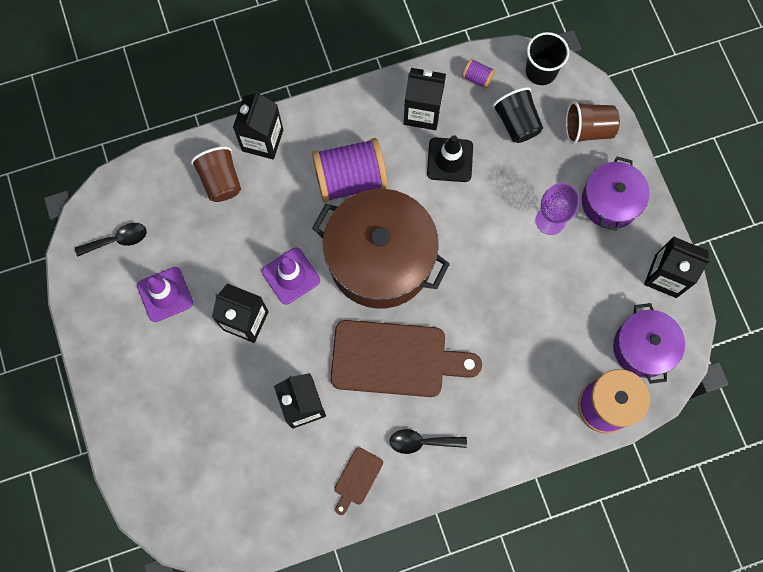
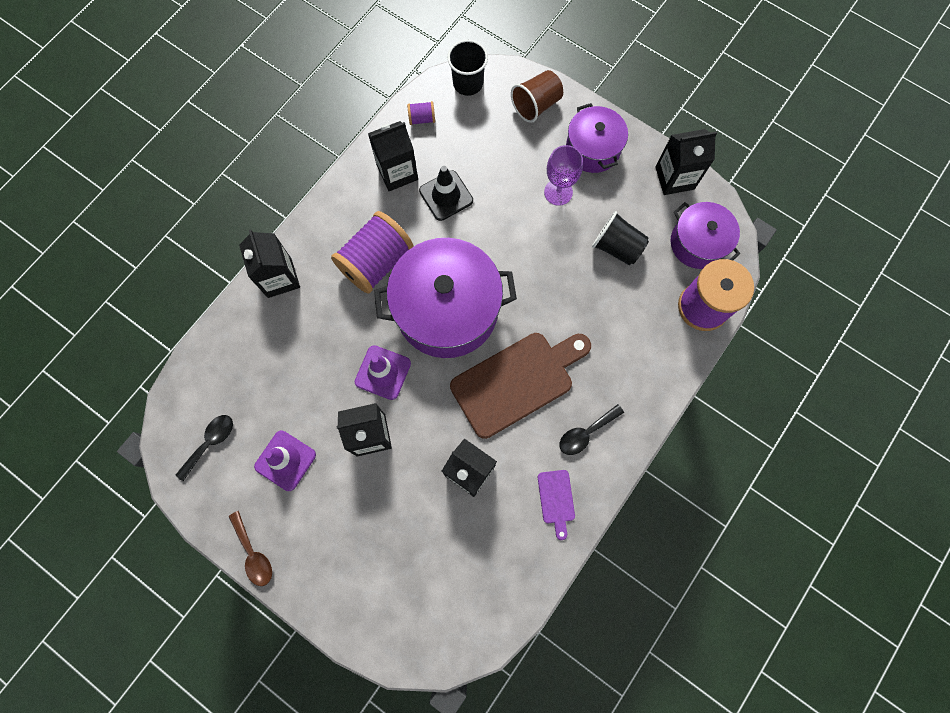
camera: 35 degrees left, 0 degrees up
(91, 351) = (253, 554): none -> brown spoon
(221, 181) = (267, 334): brown cup -> none
(357, 478) = (556, 499): brown cutting board -> purple cutting board
(380, 259) = (447, 310): brown pot -> purple pot
(516, 123) = (478, 134): black cup -> black cup (616, 247)

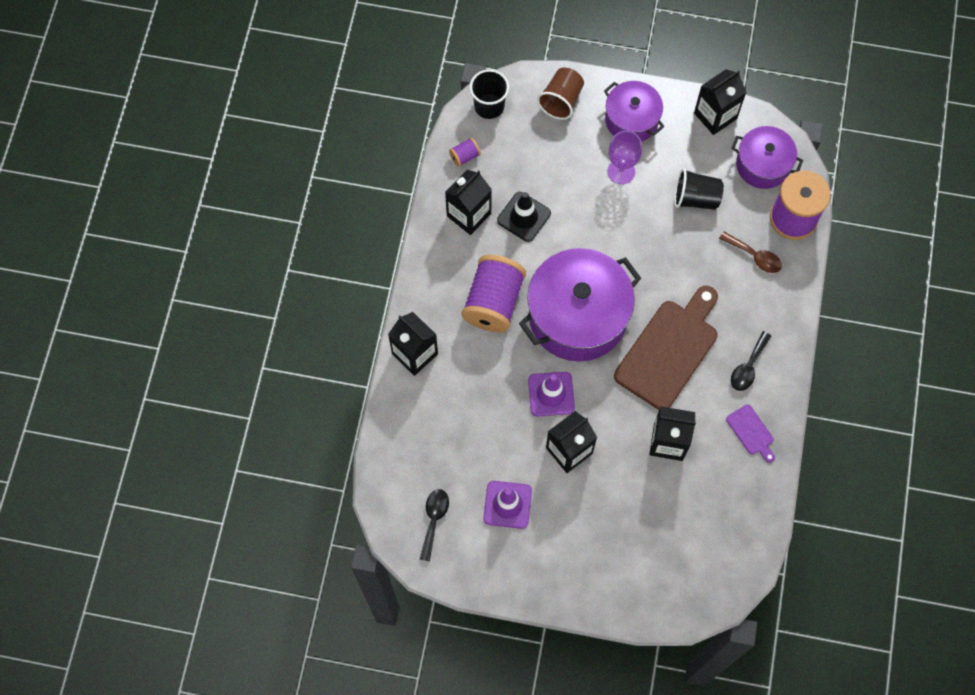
camera: 25 degrees left, 5 degrees down
(253, 554) = (523, 591): brown spoon -> brown spoon (754, 256)

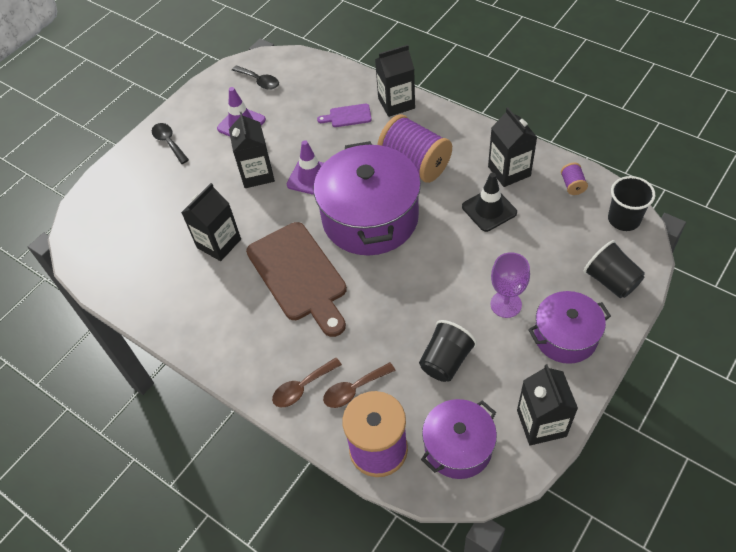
camera: 120 degrees right, 15 degrees down
(561, 101) = (611, 281): brown cup -> black cup
(748, 367) = (245, 333): black spoon -> black spoon (169, 142)
(751, 432) = (185, 310): purple cutting board -> purple cutting board (348, 116)
(772, 296) = (302, 387): none -> brown spoon

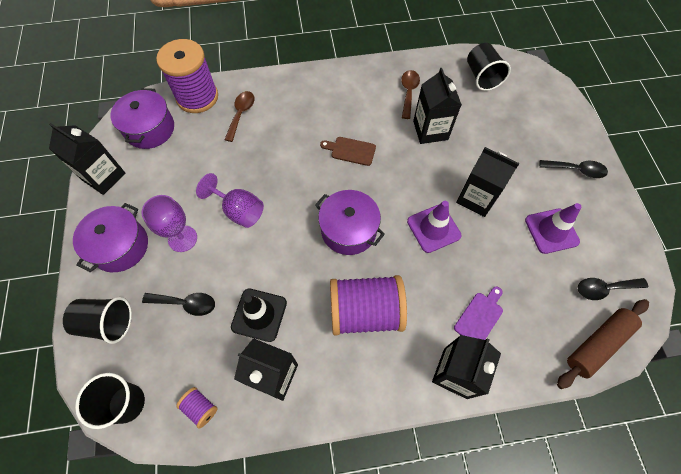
camera: 130 degrees right, 10 degrees up
(299, 275) = (351, 151): brown cutting board -> brown cutting board, size x0.44
(302, 65) = (597, 344): none -> brown rolling pin
(302, 387) = (273, 94): brown spoon -> brown spoon (408, 92)
(370, 218) = (348, 230): purple pot -> purple pot, size x0.57
(440, 293) = (239, 211): none -> purple goblet
(445, 361) = (196, 169): black cup -> black cup (482, 77)
(538, 253) = (186, 303): none -> black spoon

